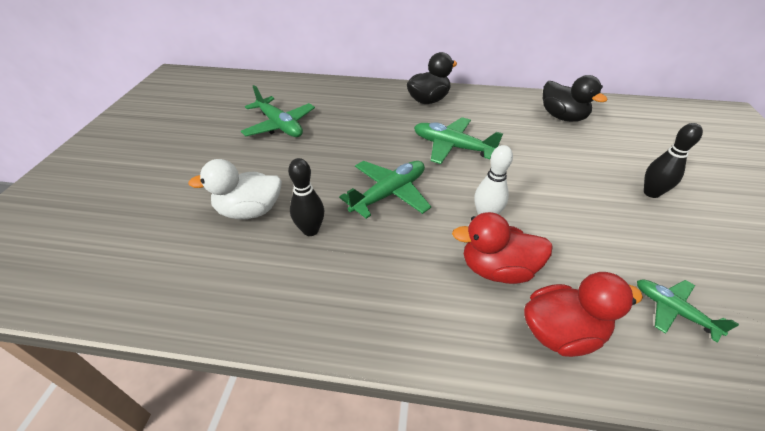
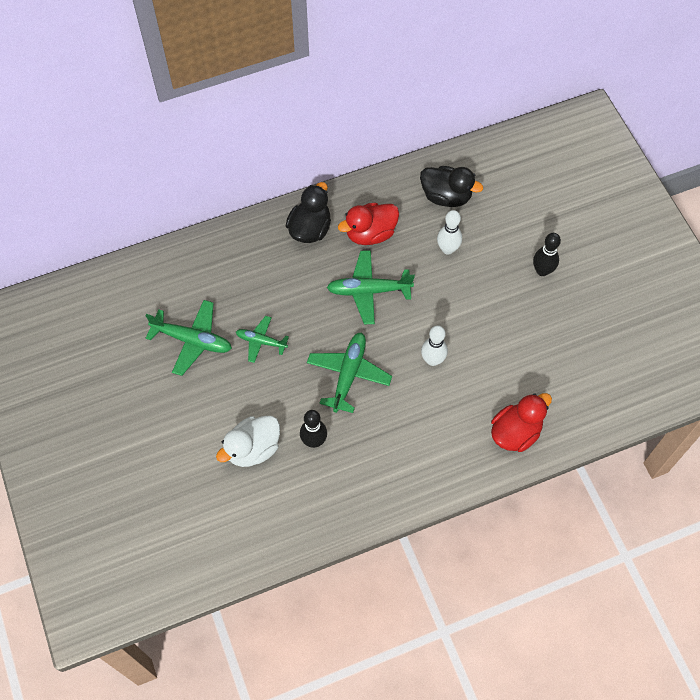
camera: 30 degrees left, 20 degrees up
(497, 269) = (460, 405): red duck -> red duck (370, 233)
(547, 146) = (447, 249): none -> white bowling pin
(672, 310) = (574, 381): green plane -> green plane (261, 341)

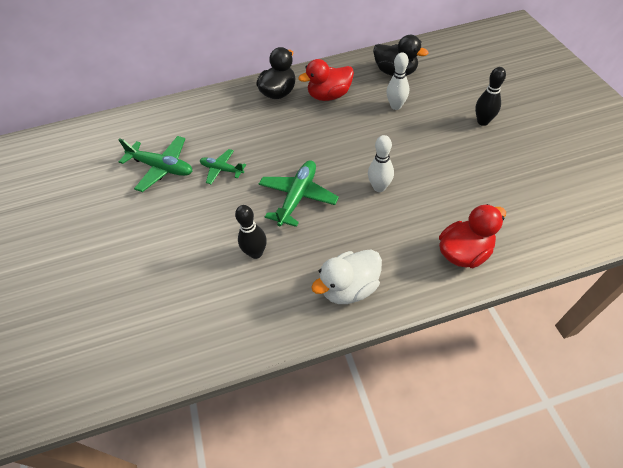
camera: 10 degrees right, 10 degrees down
(253, 449) = (195, 257): white duck -> white duck (349, 288)
(368, 291) = (323, 134): green plane -> none

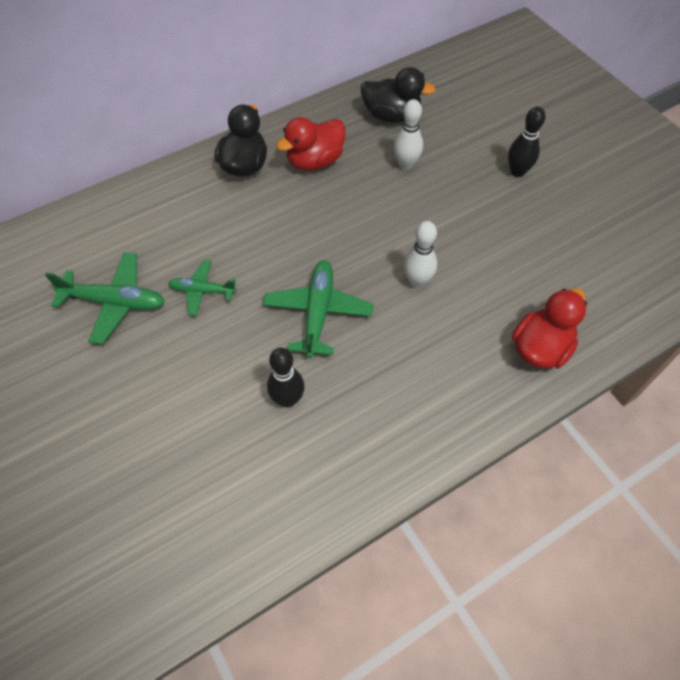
camera: 20 degrees left, 5 degrees up
(349, 288) = (419, 421): white duck -> none

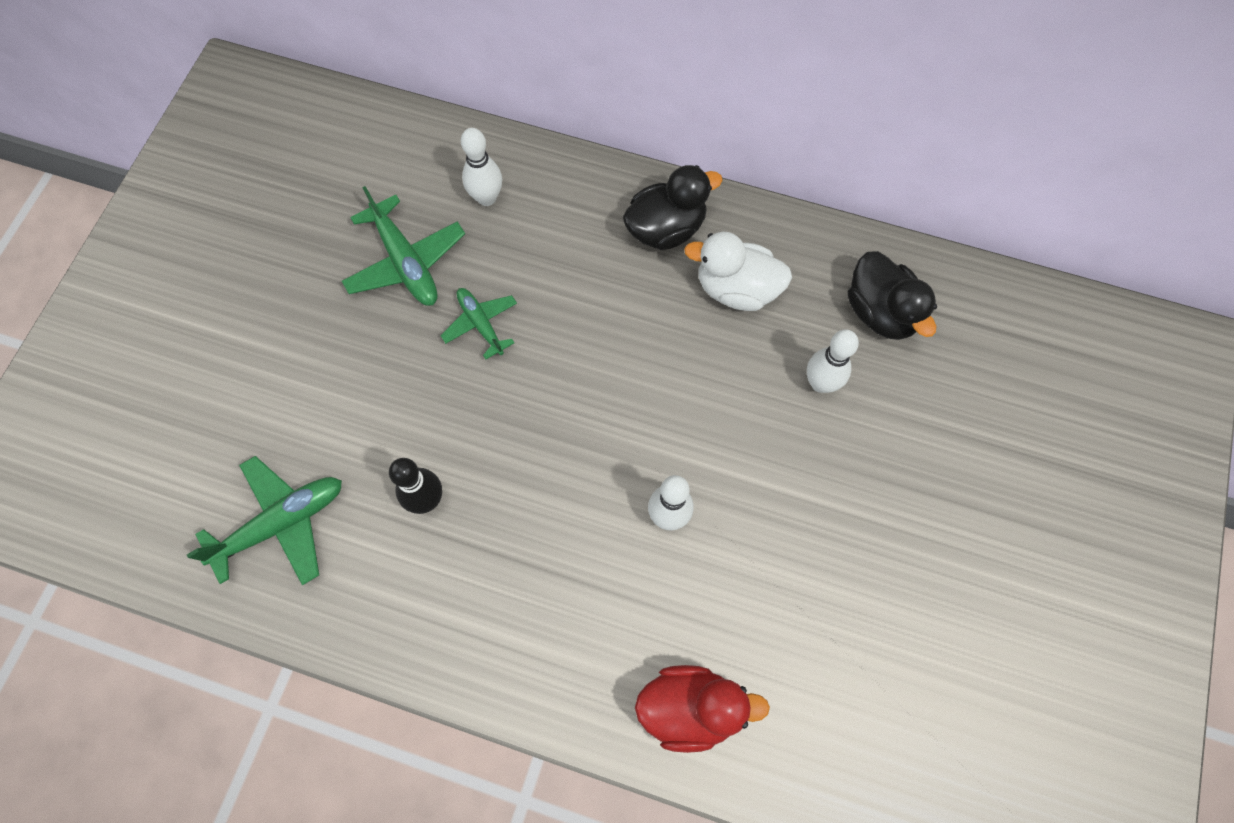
camera: 50 degrees right, 10 degrees up
(123, 232) = (487, 198): none -> white bowling pin
(315, 161) = (736, 289): red duck -> white duck
(318, 312) = (546, 448): green plane -> green plane (282, 523)
(517, 171) = (928, 511): black bowling pin -> none

